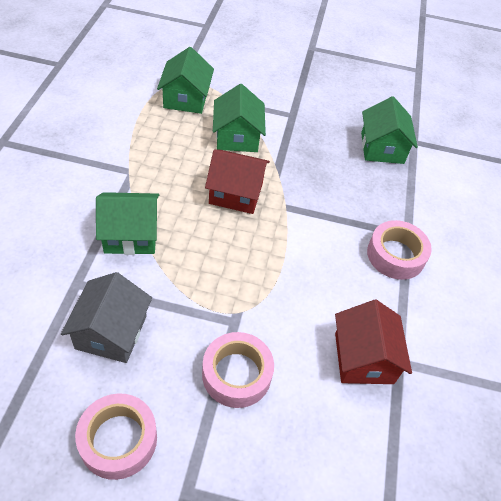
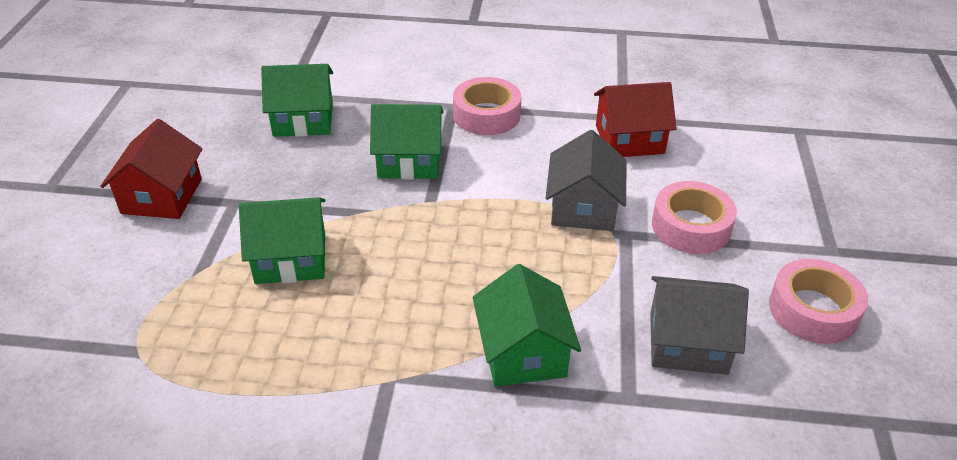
camera: 90 degrees left, 10 degrees down
(186, 98) = (189, 333): green house -> green house (409, 160)
(236, 193) = (415, 249): red house -> red house (162, 196)
(269, 299) = (583, 207): none -> grey house

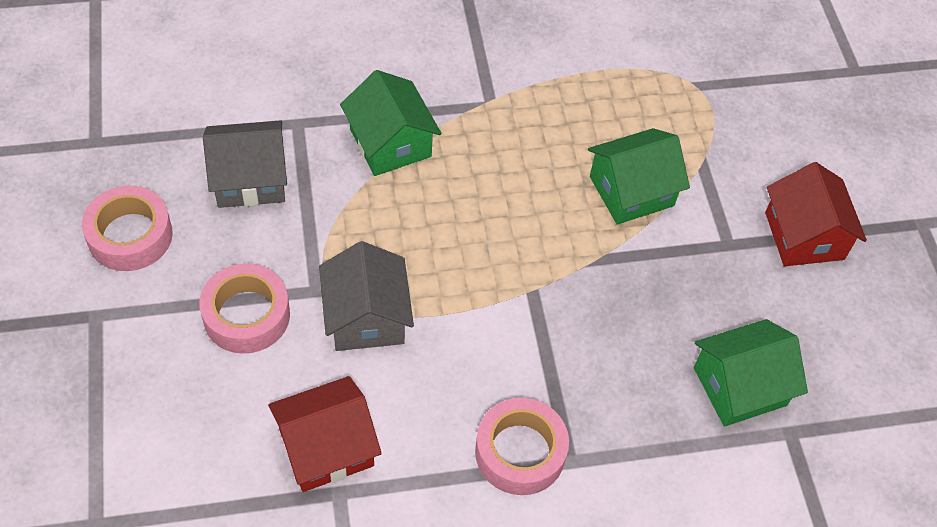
camera: 160 degrees right, 15 degrees up
(409, 160) = (581, 345): green house -> none

